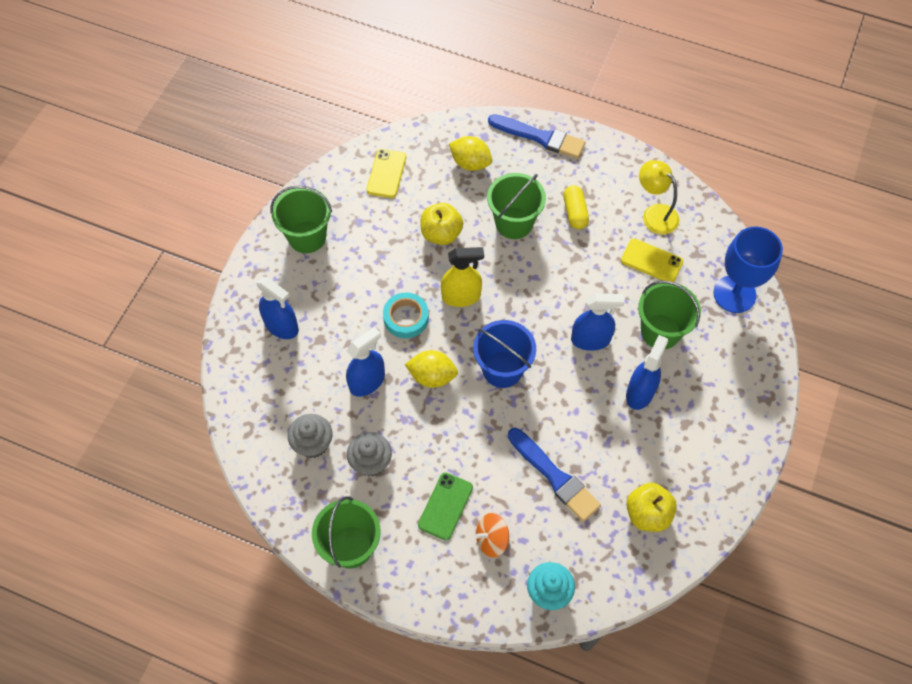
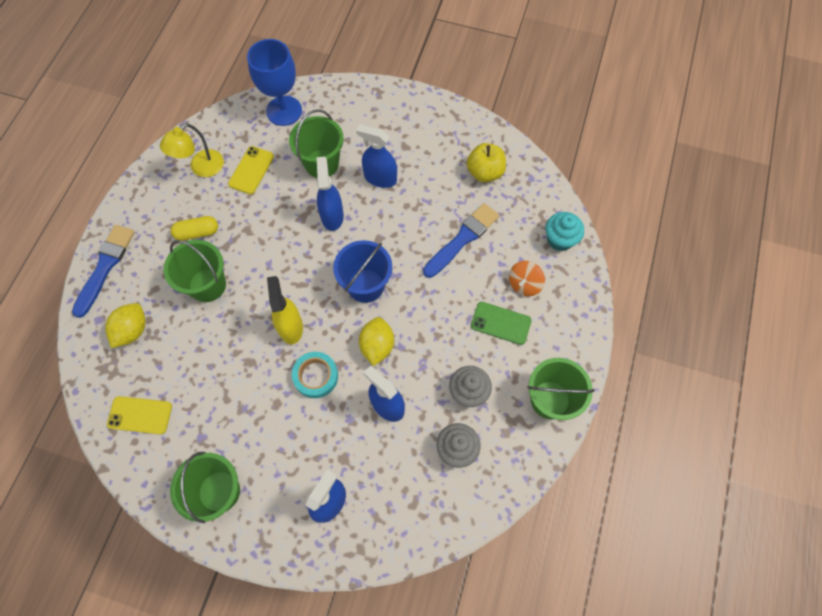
camera: 95 degrees left, 5 degrees up
(441, 234) = (218, 351): yellow apple -> none
(491, 539) = (524, 284): orange spinning top -> orange spinning top turned 60 degrees clockwise

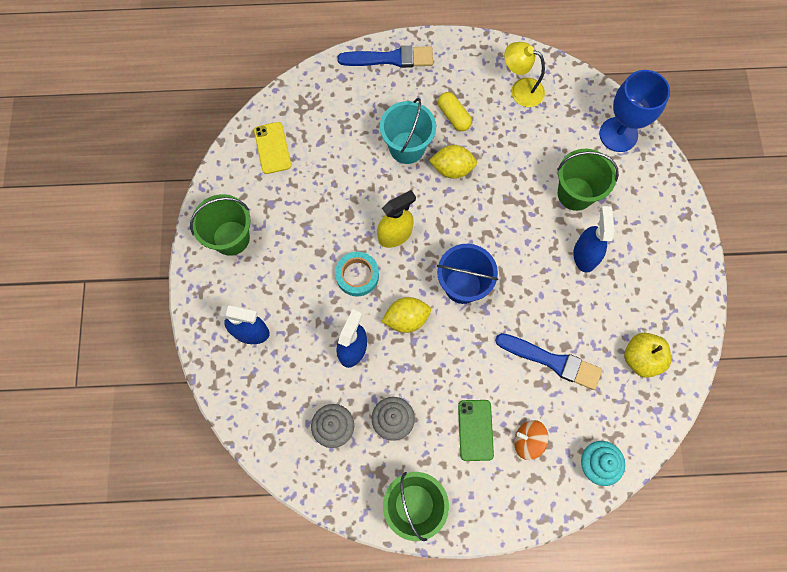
camera: 70 degrees right, 5 degrees up
(132, 330) = (342, 107): yellow lemon -> yellow lemon (452, 169)
(207, 285) = (407, 147): green bucket -> turquoise bucket
(251, 170) = (538, 133): yellow phone -> none
(332, 216) = (522, 226): blue spray bottle -> none

